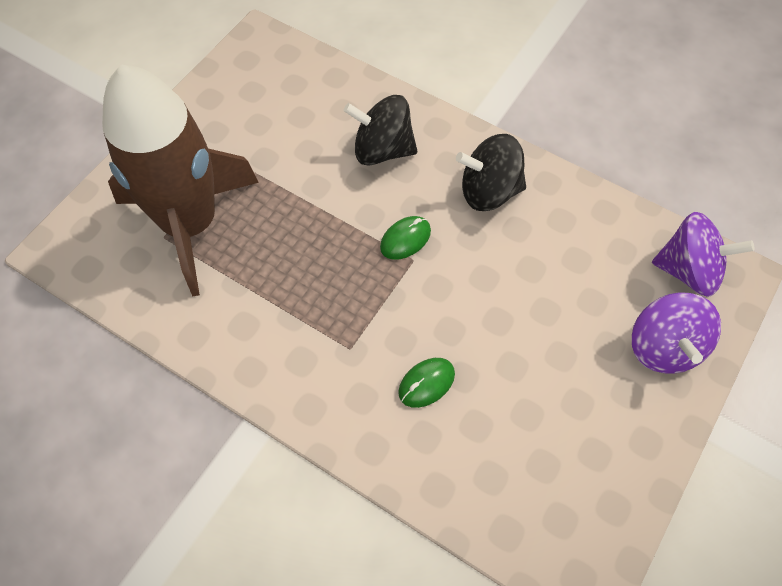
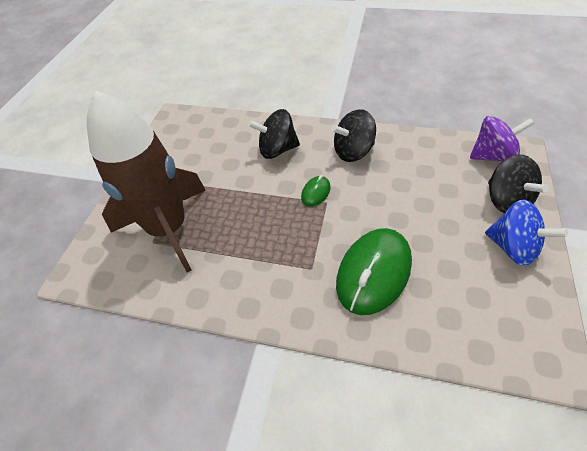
camera: 15 degrees left, 10 degrees down
(426, 383) = (373, 272): green mouse -> green mouse, size x2.19
(630, 417) = (512, 247): none -> blue spinning top
(664, 347) = (506, 201): purple spinning top -> black spinning top

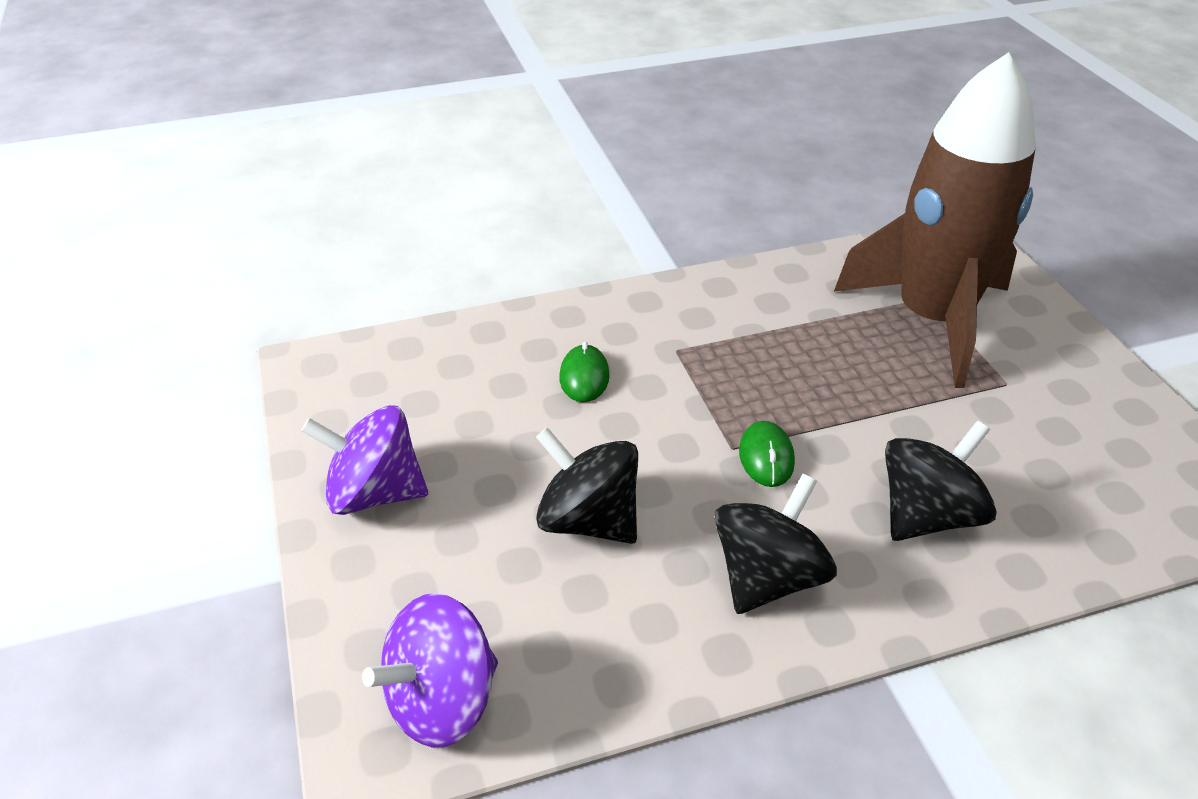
camera: 145 degrees right, 10 degrees down
(373, 272) = (584, 377): green mouse -> green mouse, size x0.46
(506, 201) = (395, 583): black spinning top -> black spinning top (588, 520)
(512, 247) = (374, 493): blue spinning top -> purple spinning top

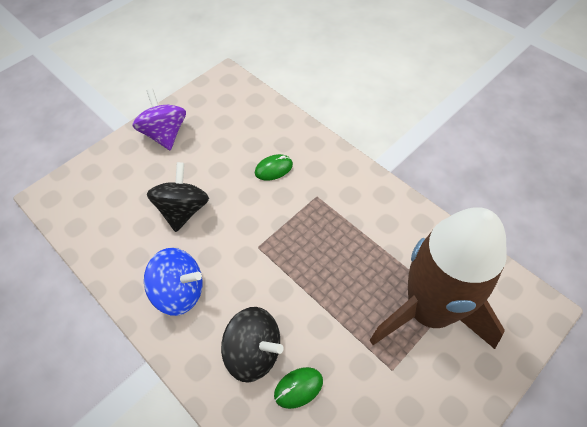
camera: 65 degrees right, 15 degrees up
(442, 700) = (75, 204): purple spinning top -> none
(766, 457) = (259, 263): green mouse -> green mouse (298, 388)
(767, 577) = (180, 291): black spinning top -> blue spinning top

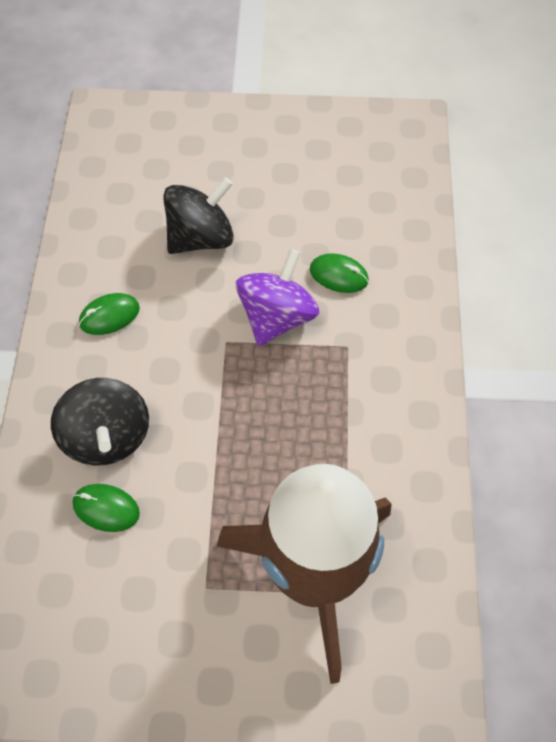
camera: 45 degrees right, 5 degrees up
(165, 134) = (274, 138): purple spinning top -> purple spinning top (277, 316)
(180, 291) = (109, 316): blue spinning top -> green mouse

